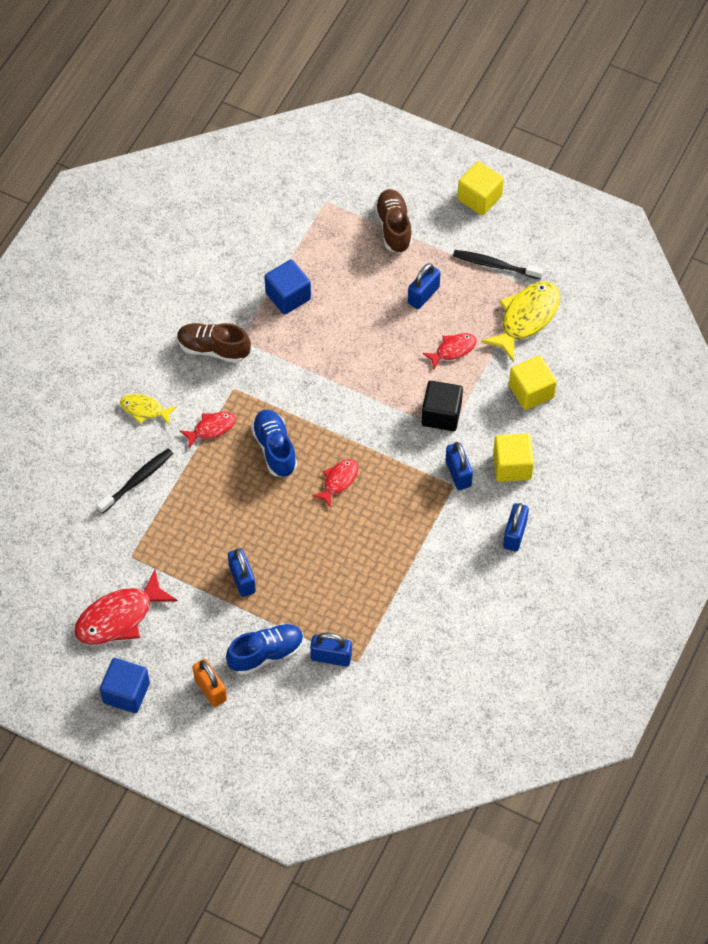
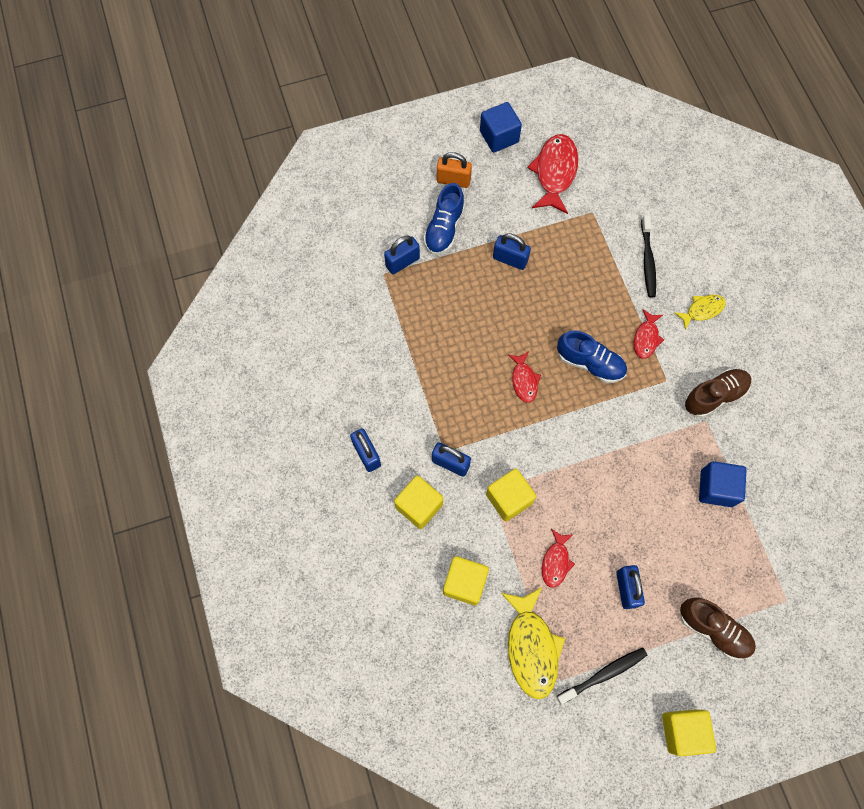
camera: 135 degrees right, 10 degrees up
(441, 414) = (509, 498): black cube -> yellow cube

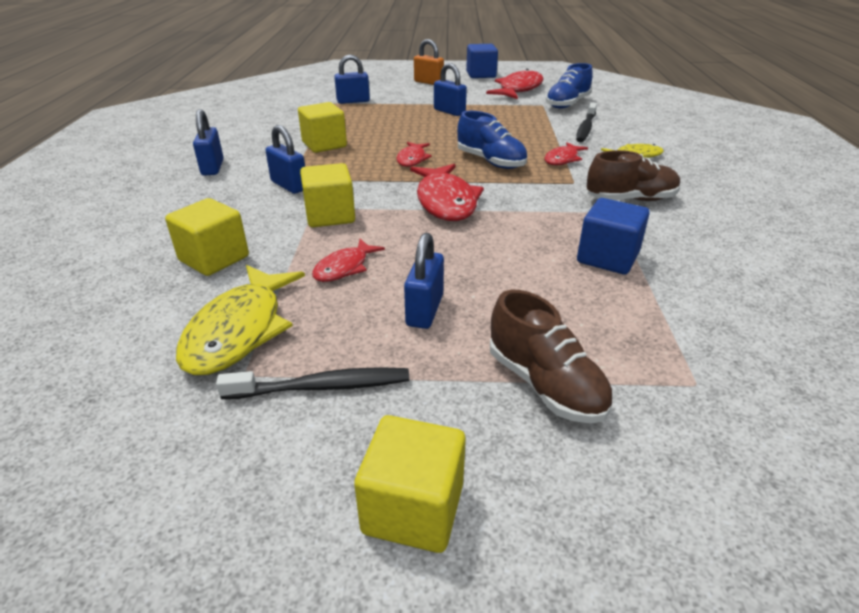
camera: 20 degrees right, 35 degrees down
(419, 506) = (226, 202): yellow cube -> yellow cube (324, 145)
(444, 229) = (402, 95): blue shoe -> blue shoe (567, 104)
(582, 446) = (445, 201): none -> red fish

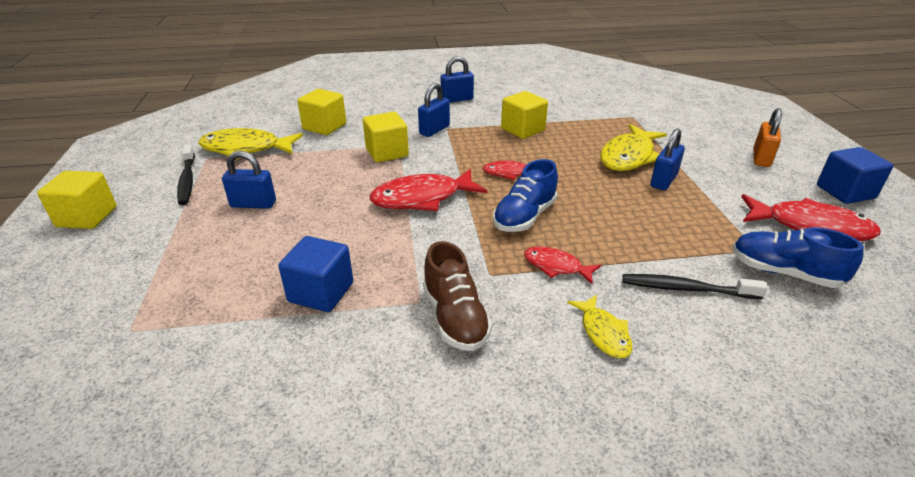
camera: 80 degrees right, 0 degrees up
(344, 268) = (311, 169): red fish -> none
(353, 101) = (647, 125): blue padlock -> none
(405, 115) = (629, 156): none -> yellow fish
(545, 385) = (158, 256): brown shoe -> none

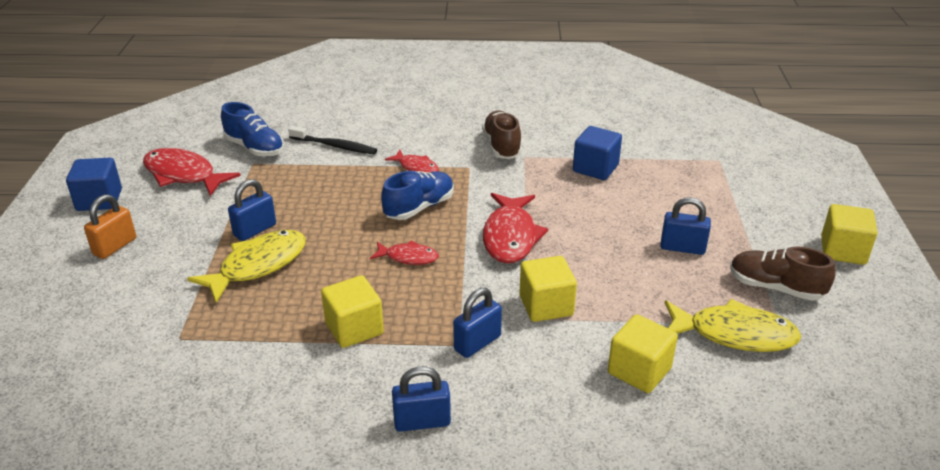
camera: 170 degrees left, 0 degrees up
(187, 180) = (775, 287): black toothbrush -> brown shoe
(422, 198) = (510, 236): red fish -> red fish turned 105 degrees clockwise
(603, 333) = (411, 131): yellow fish -> none

